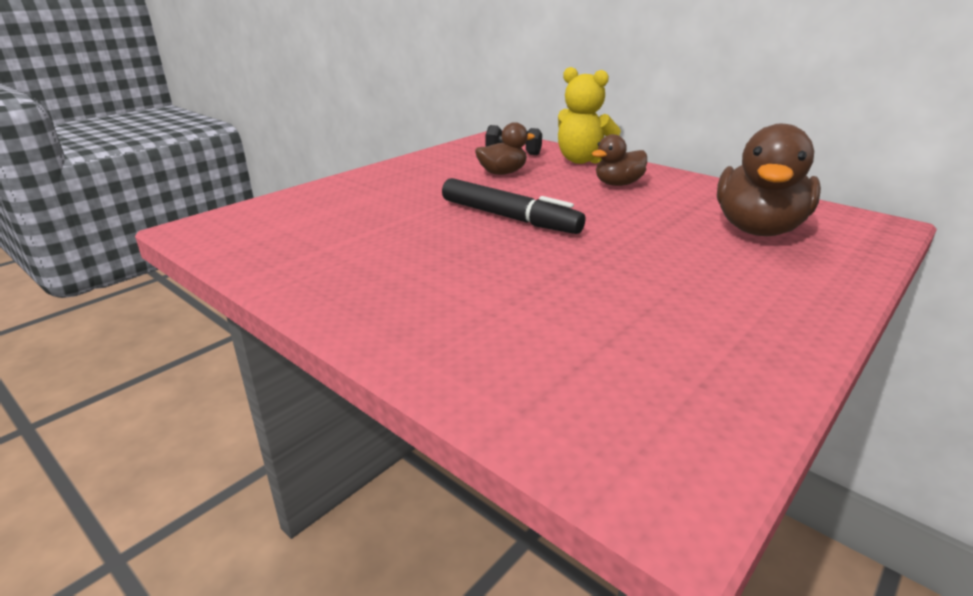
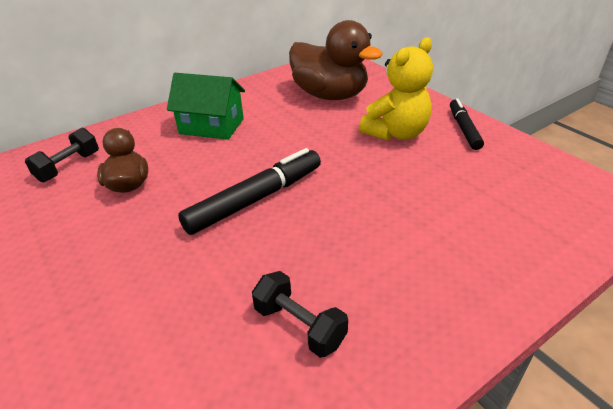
camera: 75 degrees left, 10 degrees up
(355, 252) = (299, 325): none -> black dumbbell
(582, 160) = (135, 131): yellow teddy bear -> yellow teddy bear (396, 133)
(618, 184) = (212, 126): brown duck -> green house
(775, 330) = (464, 129): none -> black marker

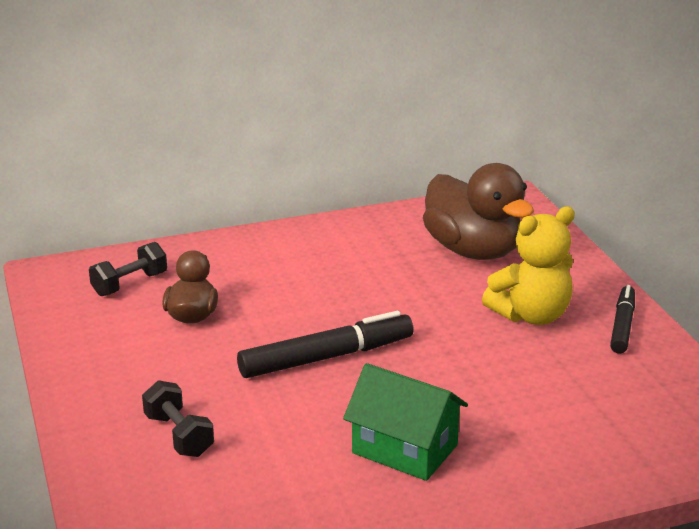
camera: 15 degrees right, 10 degrees down
(212, 126) = (305, 265): green house -> green house (405, 449)
(299, 325) = (324, 475): black dumbbell -> black dumbbell (179, 435)

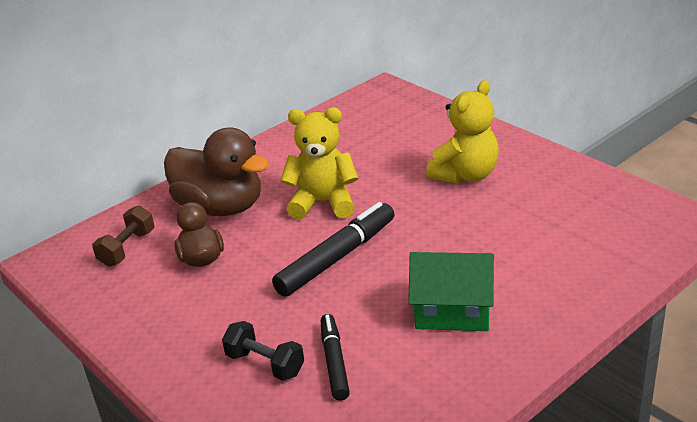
camera: 20 degrees left, 5 degrees up
(130, 284) = (127, 248): black dumbbell -> brown dumbbell
(355, 298) = (323, 203): none -> yellow teddy bear
(473, 251) = (385, 138): brown duck -> brown duck (221, 207)
(622, 326) = (535, 162): black marker -> black marker (334, 362)

